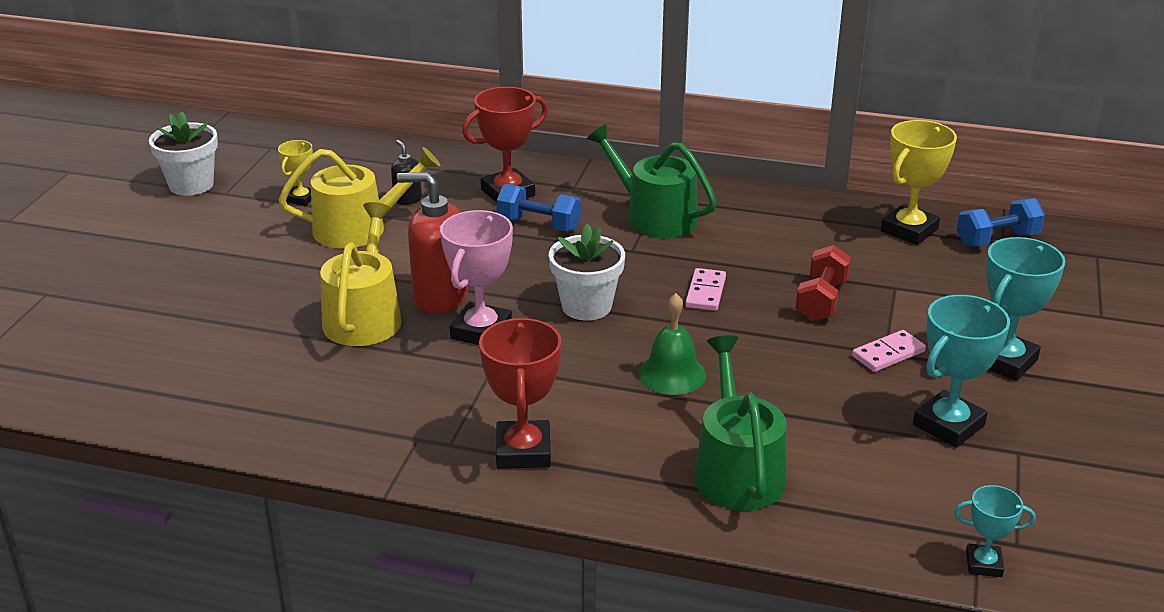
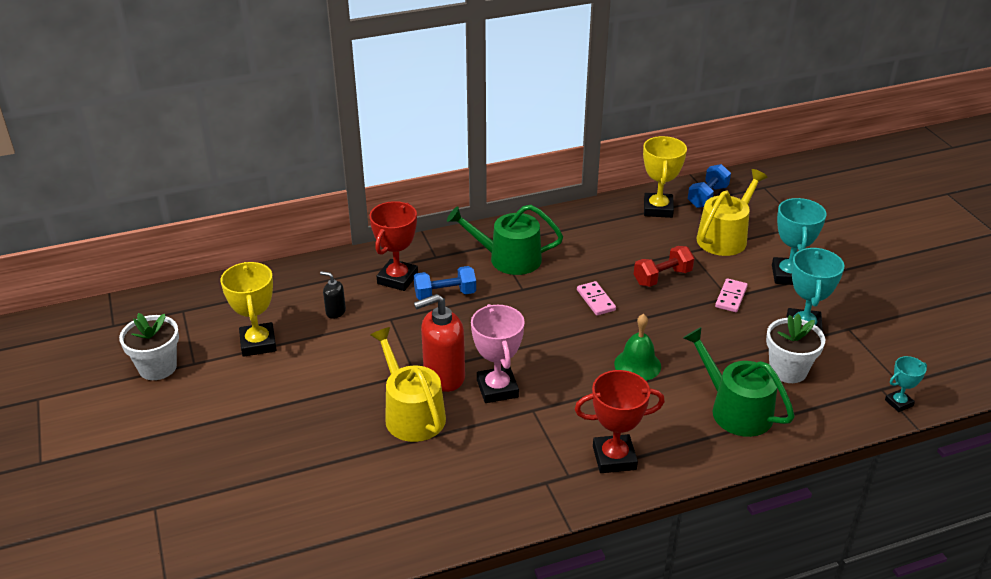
camera: 35 degrees left, 5 degrees up
(301, 199) = (258, 343): yellow trophy -> yellow trophy, size x1.79
(359, 228) = (328, 349): yellow watering can -> yellow watering can (725, 237)
(523, 451) = (614, 458): red trophy -> red trophy turned 60 degrees counterclockwise
(586, 306) = (540, 341): white flower pot -> white flower pot (788, 370)
(821, 300) = (662, 277): red dumbbell -> red dumbbell turned 75 degrees clockwise

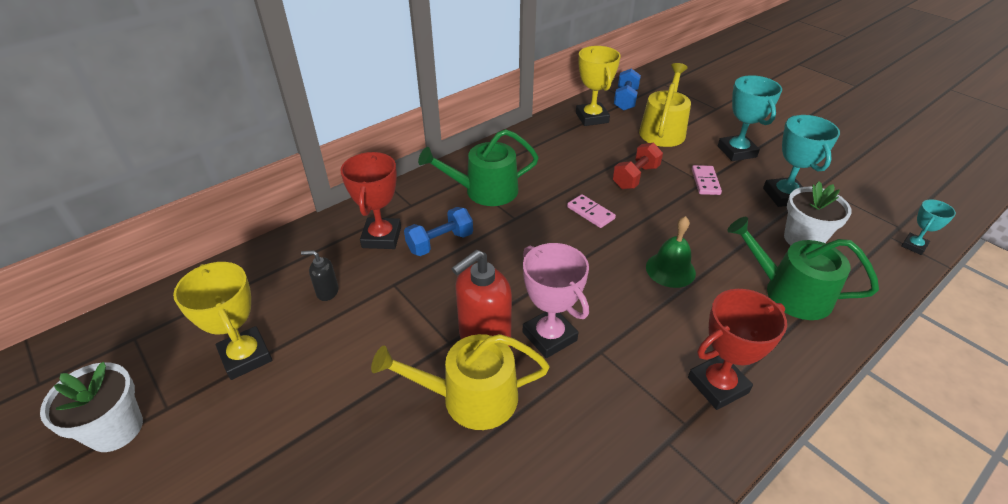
camera: 20 degrees left, 5 degrees up
(411, 414) = (470, 397): yellow watering can -> yellow watering can turned 45 degrees counterclockwise

